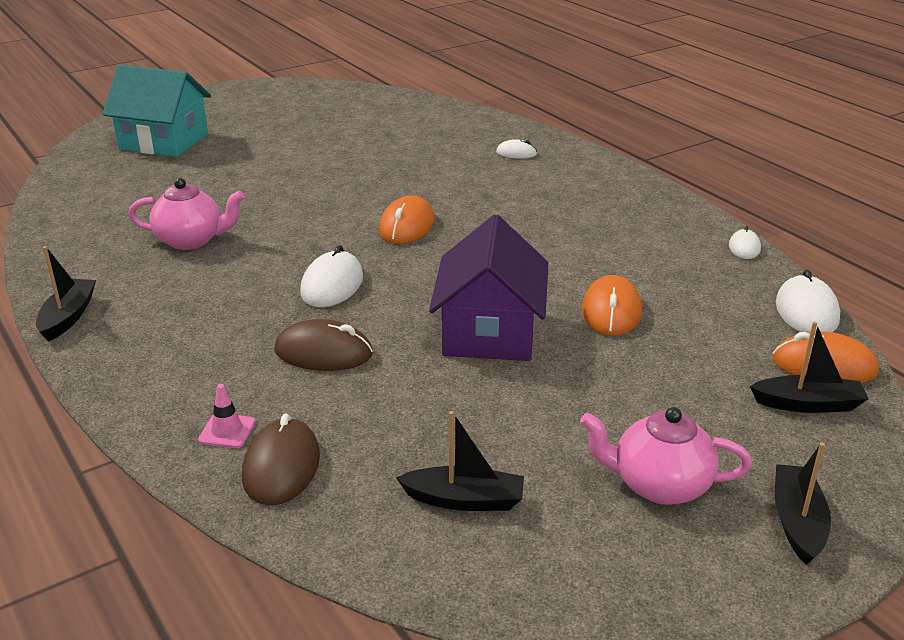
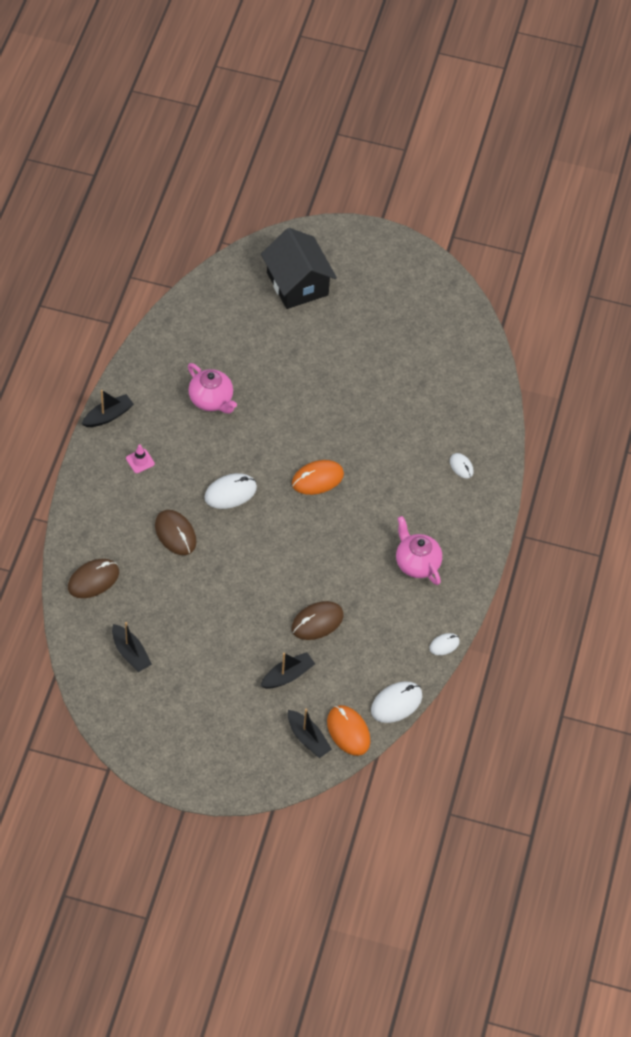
camera: 45 degrees right, 25 degrees up
(164, 141) = (297, 284): turquoise house -> black house
(227, 431) = (95, 544): pink traffic cone -> pink traffic cone (140, 461)
(489, 332) = (251, 585): purple house -> none
(611, 311) = (317, 622): orange mouse -> brown mouse
(659, 485) = (198, 712): pink teapot -> pink teapot (417, 563)
(797, 522) = (217, 768): black boat -> black boat (287, 675)

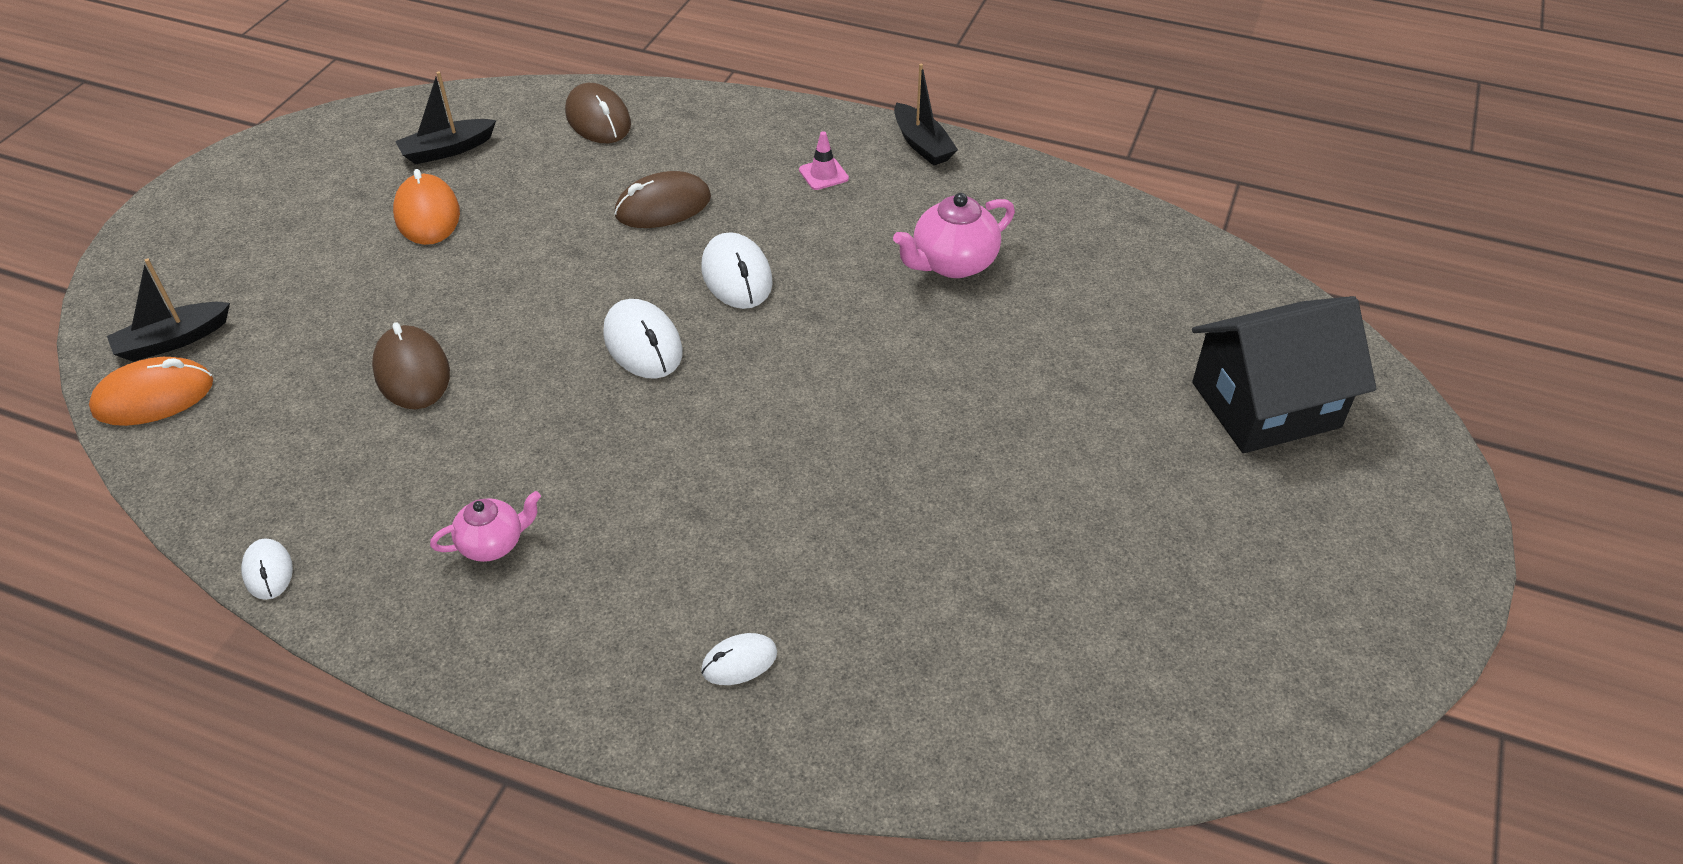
camera: 100 degrees right, 10 degrees down
(287, 675) = (316, 323): black boat -> none
(317, 479) = (747, 398): orange mouse -> orange mouse (427, 214)
(396, 703) = (172, 475): white mouse -> white mouse (643, 344)
(417, 563) = (493, 544): pink teapot -> pink teapot, size x0.64

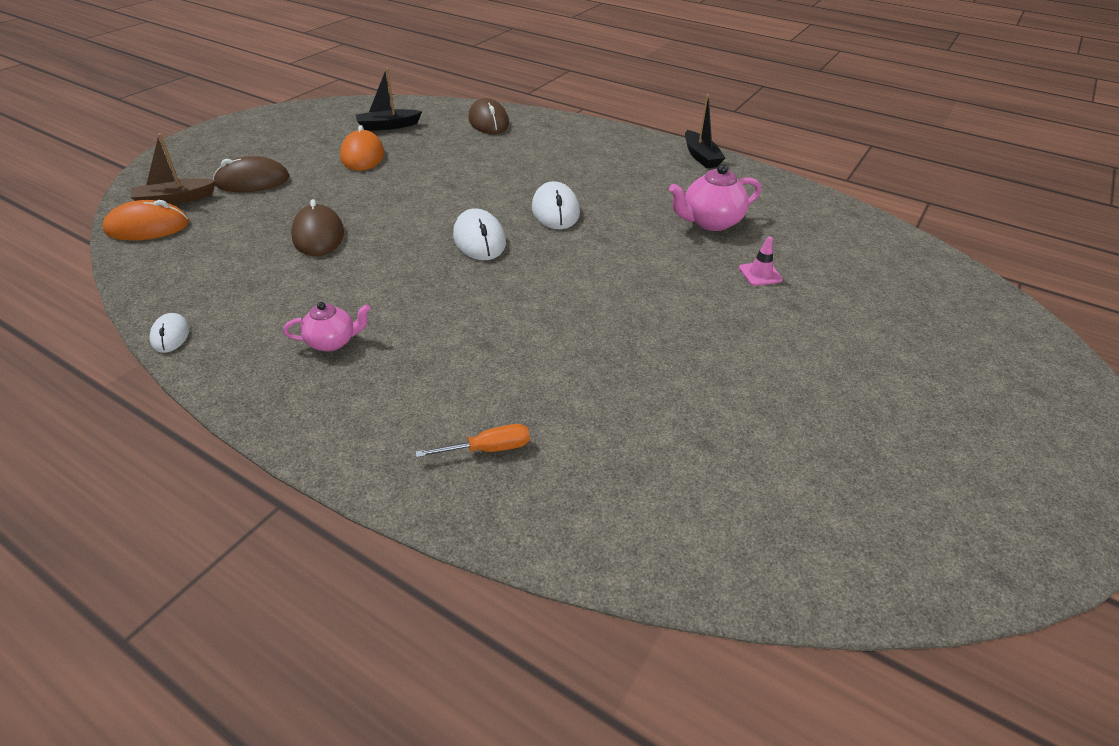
camera: 10 degrees right, 5 degrees down
(173, 341) = (175, 199): black boat -> brown boat
(663, 206) = (516, 169): brown mouse -> brown mouse (252, 181)
(739, 661) = (489, 449): white mouse -> orange screwdriver
(823, 174) = (629, 164): pink traffic cone -> pink traffic cone (760, 274)
(1265, 405) = (945, 337): black house -> none

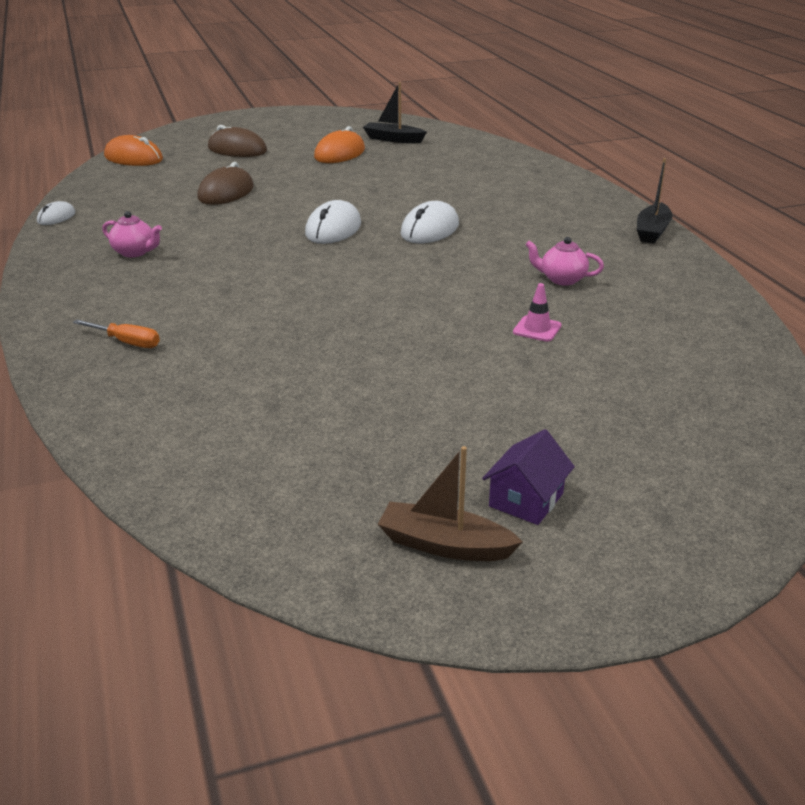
camera: 40 degrees right, 10 degrees down
(175, 199) = (173, 147): brown boat -> brown boat (444, 545)
(488, 121) = (485, 155): brown mouse -> none
(710, 222) = (562, 279): pink teapot -> pink teapot, size x0.64
(964, 425) = (526, 500): none -> purple house

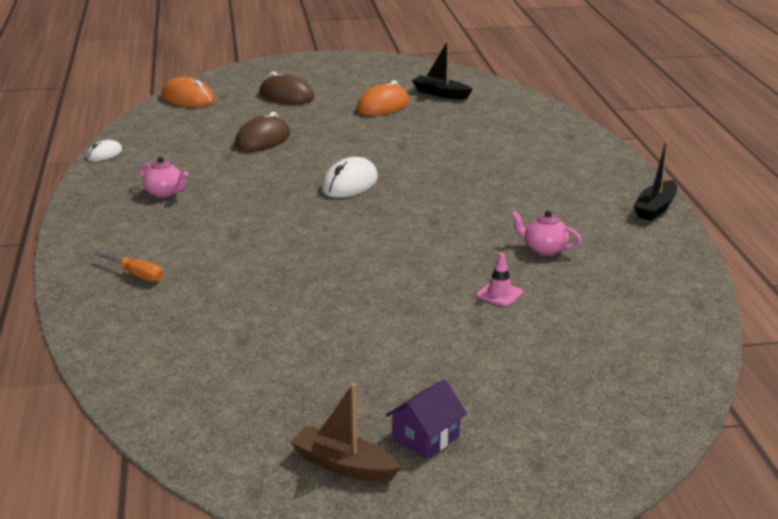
camera: 10 degrees right, 5 degrees down
(429, 229) = (439, 190): white mouse -> none

